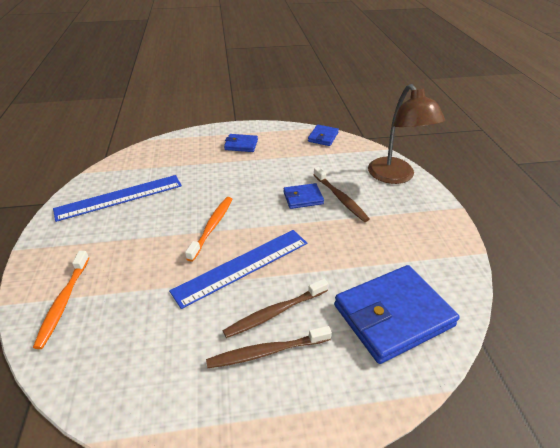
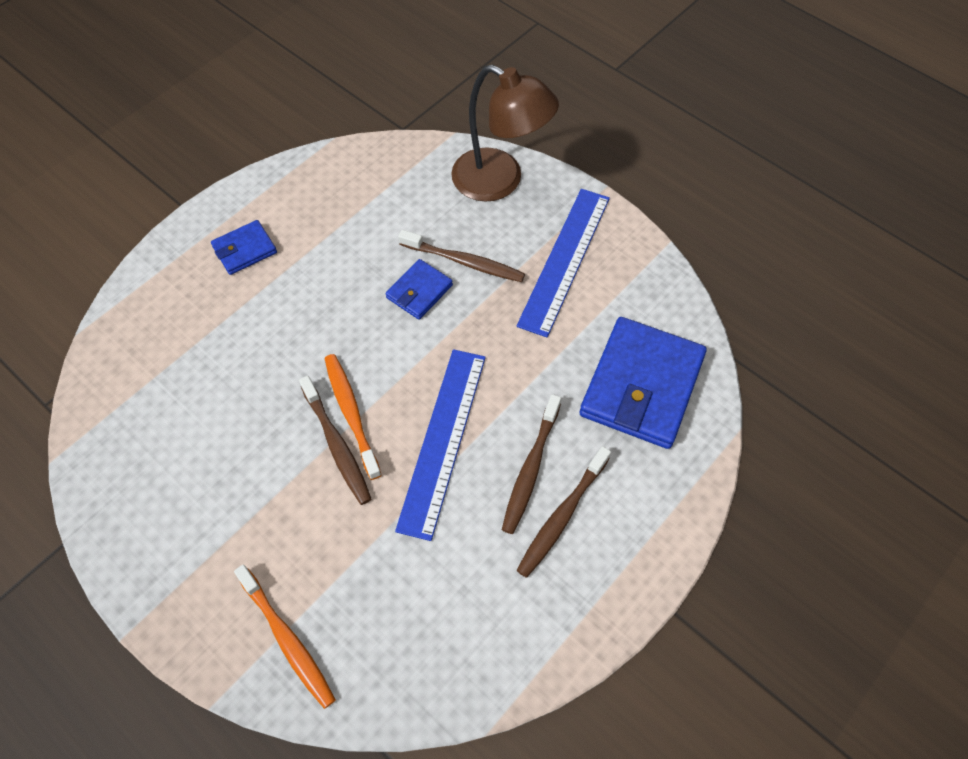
camera: 40 degrees left, 20 degrees up
(119, 197) = (170, 458): blue ruler -> blue ruler (565, 260)
(190, 235) = (336, 445): none -> brown toothbrush
(323, 137) = (348, 162): blue wallet -> none

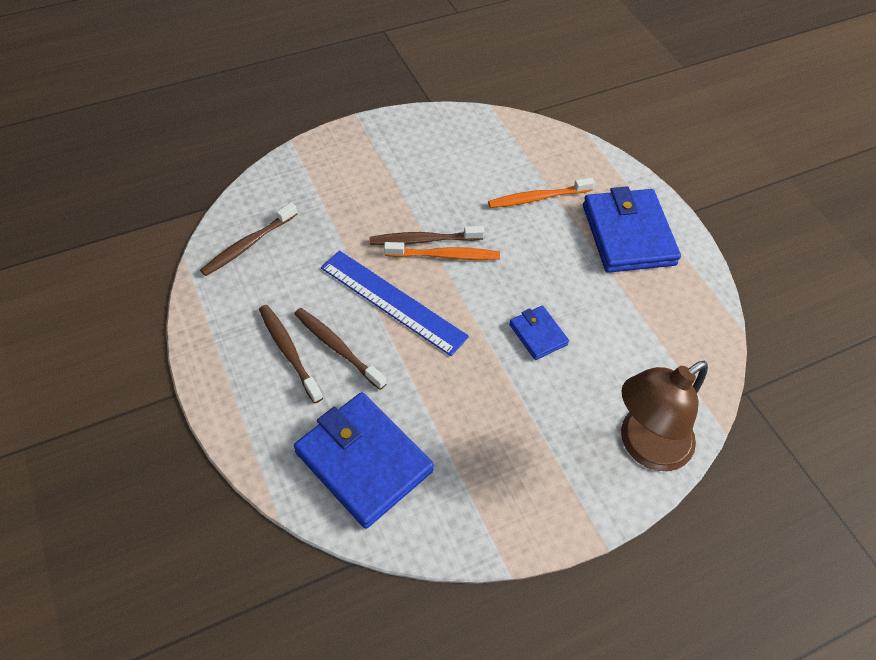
camera: 110 degrees right, 5 degrees down
(244, 250) = (628, 234): blue wallet -> blue wallet, size x2.02
(287, 639) = (305, 179): orange toothbrush -> orange toothbrush (538, 198)
(464, 262) = (557, 378): brown toothbrush -> brown toothbrush (248, 244)
(565, 260) = (525, 462): blue ruler -> none

